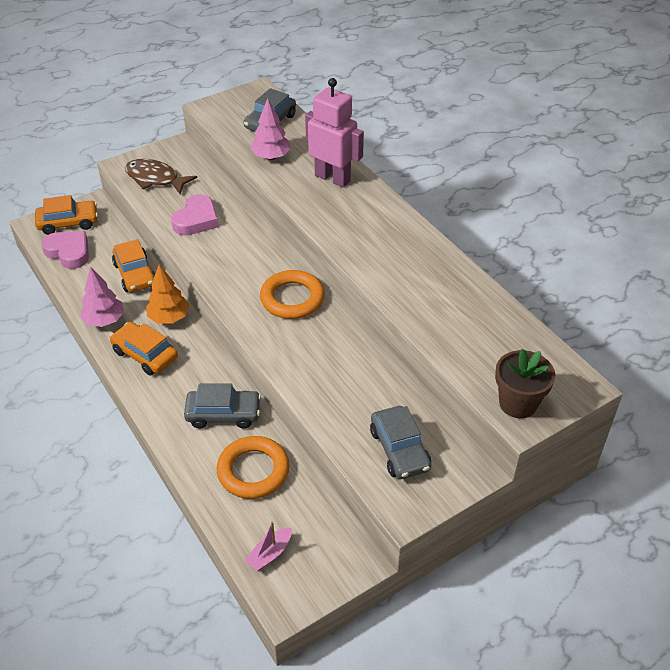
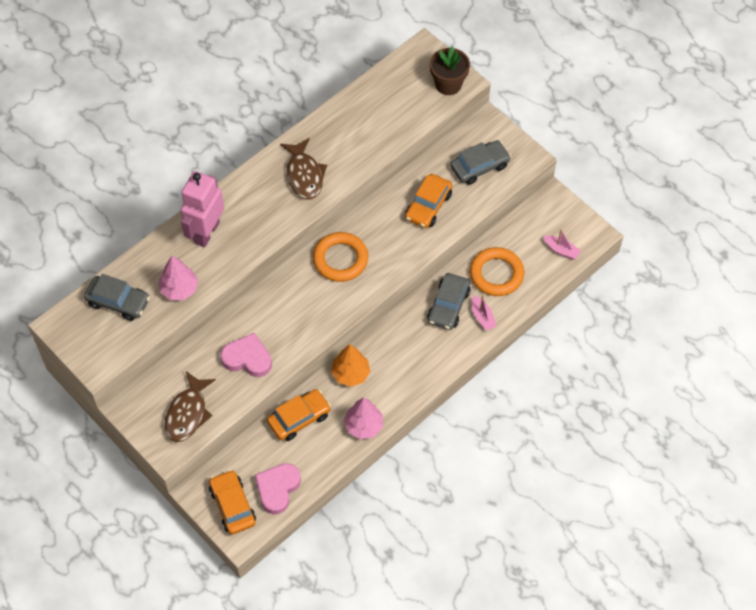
camera: 100 degrees left, 15 degrees up
(145, 355) = (398, 380): orange car -> orange car (428, 206)
(197, 445) = (482, 317): none -> pink boat
(223, 414) = (448, 306): grey car -> grey car turned 150 degrees counterclockwise
(391, 253) = (304, 175): none -> brown fish

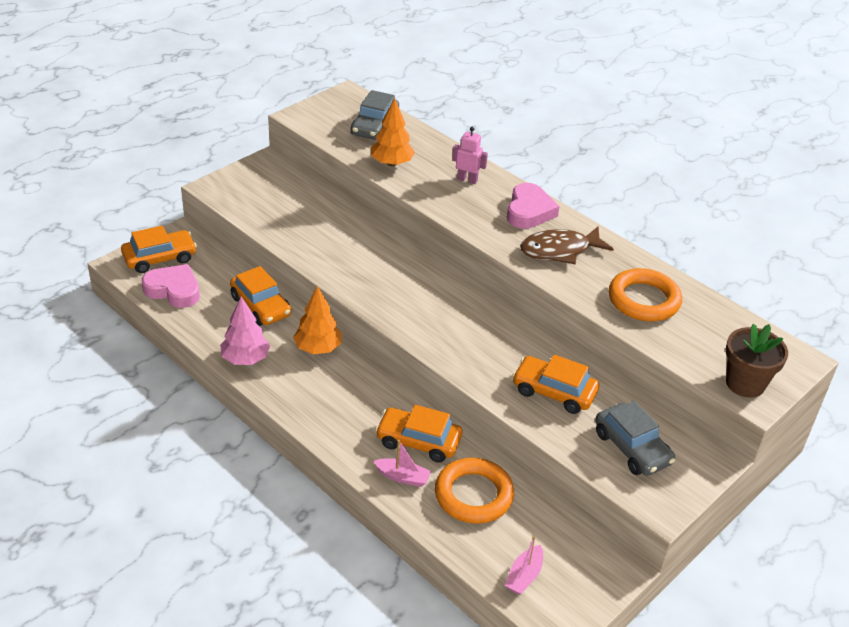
camera: 85 degrees right, 20 degrees down
(179, 289) = (392, 163): pink tree -> orange tree
(188, 413) = (256, 199): brown fish -> none
(206, 232) = (467, 180): pink robot -> pink robot, size x0.51
(247, 358) = (322, 238): pink heart -> pink heart (529, 211)
(340, 259) = (460, 310): orange ring -> orange ring (643, 300)
(448, 306) = (418, 441): grey car -> orange car
(482, 317) = (402, 477): pink boat -> pink boat turned 135 degrees counterclockwise

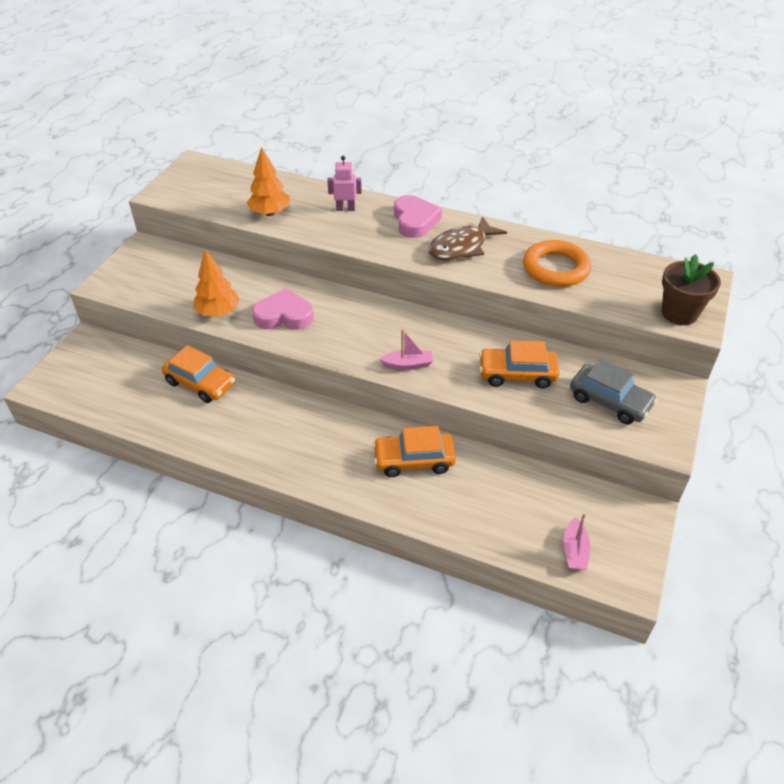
camera: 20 degrees left, 5 degrees up
(160, 258) = (76, 369): orange car -> none
(173, 290) = (106, 395): pink heart -> pink heart (284, 315)
(245, 359) = (212, 439): pink tree -> none
(318, 348) = (275, 405): orange tree -> orange tree (218, 312)
(375, 126) = (235, 185): grey car -> none
(402, 477) = (419, 499): pink boat -> pink boat (408, 364)
(473, 495) = (489, 492): orange ring -> none

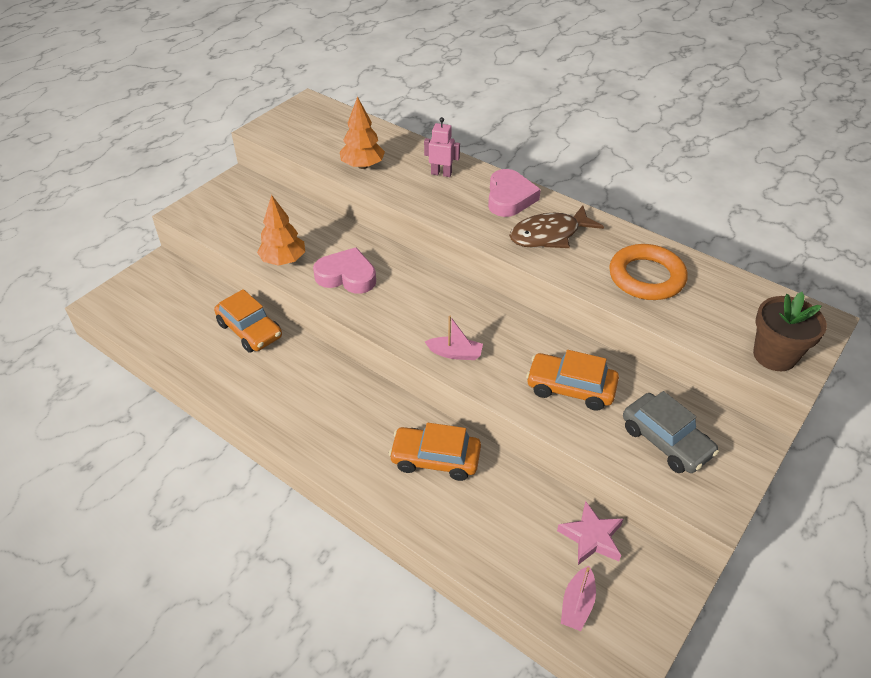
camera: 15 degrees right, 0 degrees up
(568, 495) = (591, 537): none -> pink star

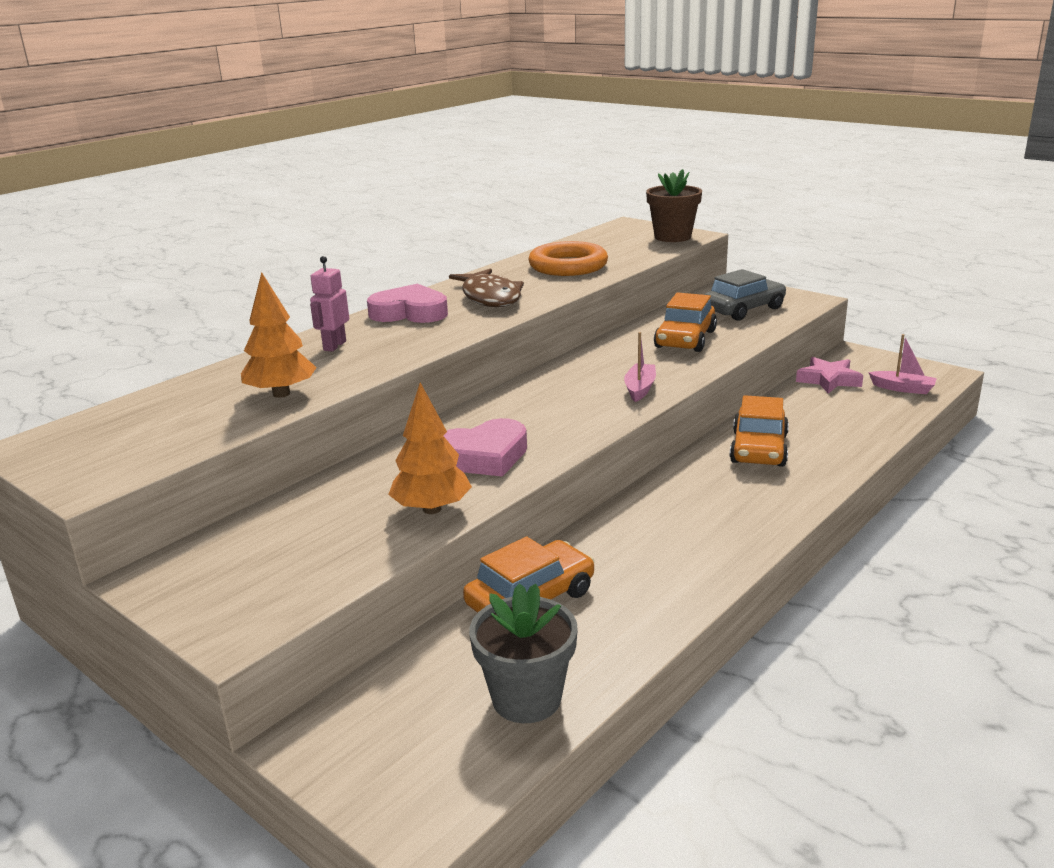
camera: 85 degrees left, 20 degrees down
(166, 332) = (526, 698): none -> grey flower pot
(347, 276) = (483, 456): pink heart -> pink heart turned 135 degrees counterclockwise

